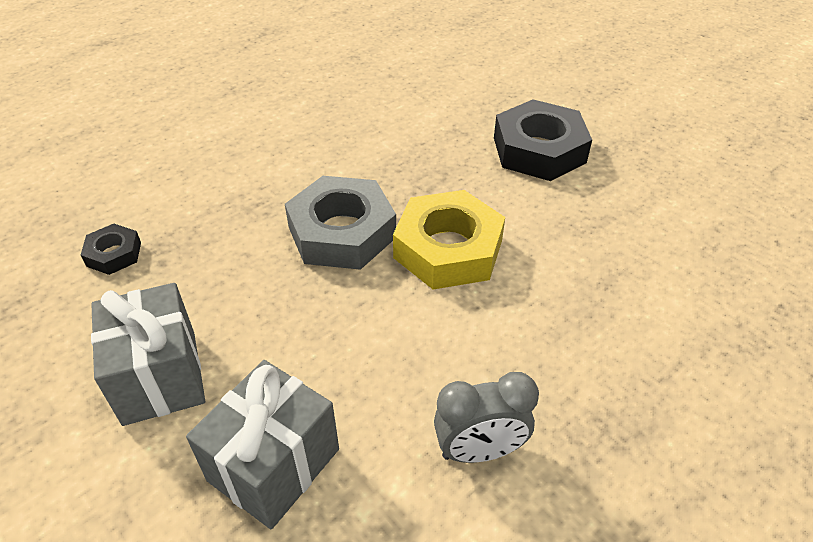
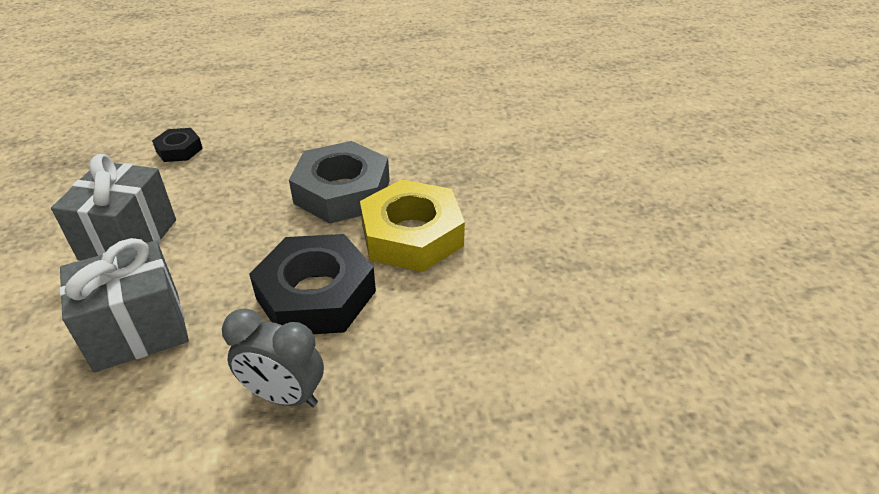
camera: 30 degrees right, 5 degrees down
(539, 150) = (570, 187): black nut -> black nut (316, 294)

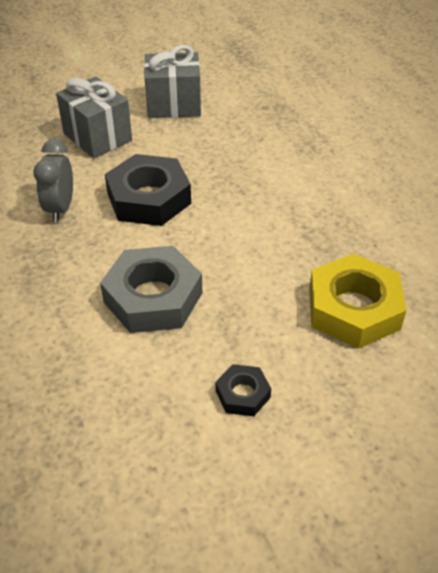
camera: 75 degrees right, 5 degrees up
(179, 150) = (279, 90): black nut -> black nut (242, 394)
(342, 192) = (268, 181): grey nut -> grey nut (153, 297)
(412, 235) = (230, 231): yellow nut -> yellow nut (353, 309)

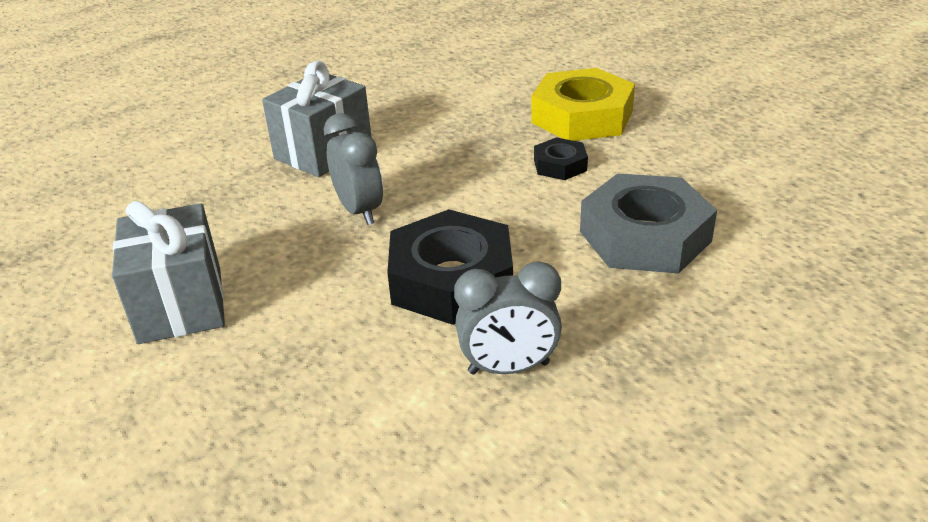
camera: 100 degrees left, 10 degrees down
(97, 137) = (289, 377): grey gift -> grey gift (323, 152)
(241, 169) = (359, 211): none -> grey clock
(242, 394) = (735, 159): black nut -> black nut (560, 165)

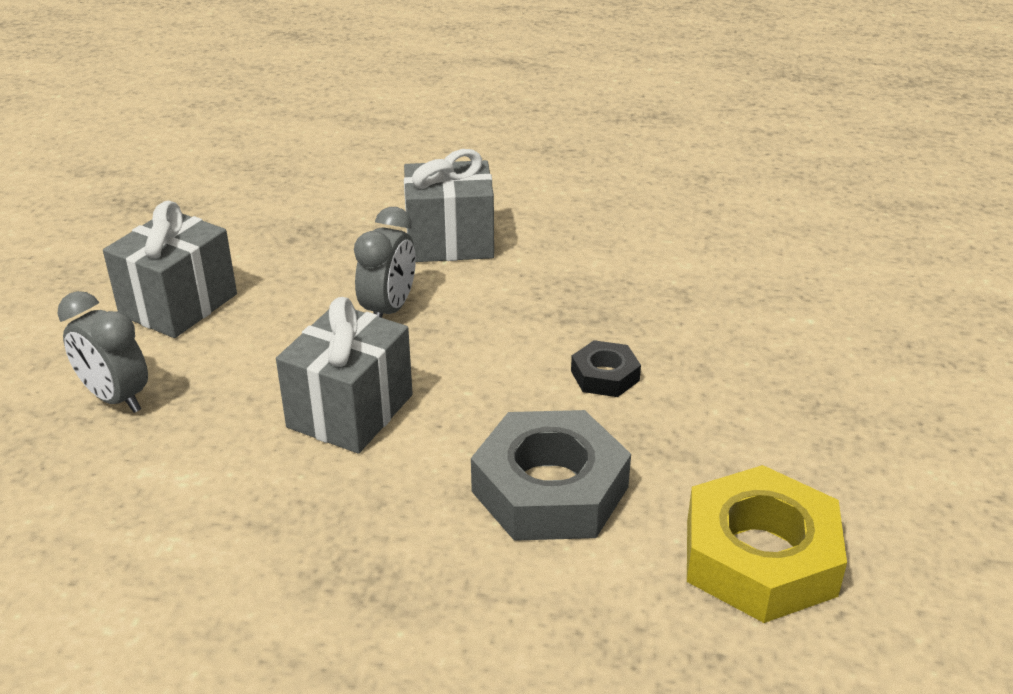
camera: 45 degrees right, 0 degrees up
(451, 279) = (350, 411): black nut -> grey gift
(508, 368) = (266, 506): grey clock -> grey clock (116, 398)
(582, 116) = (715, 343): yellow nut -> yellow nut (760, 557)

